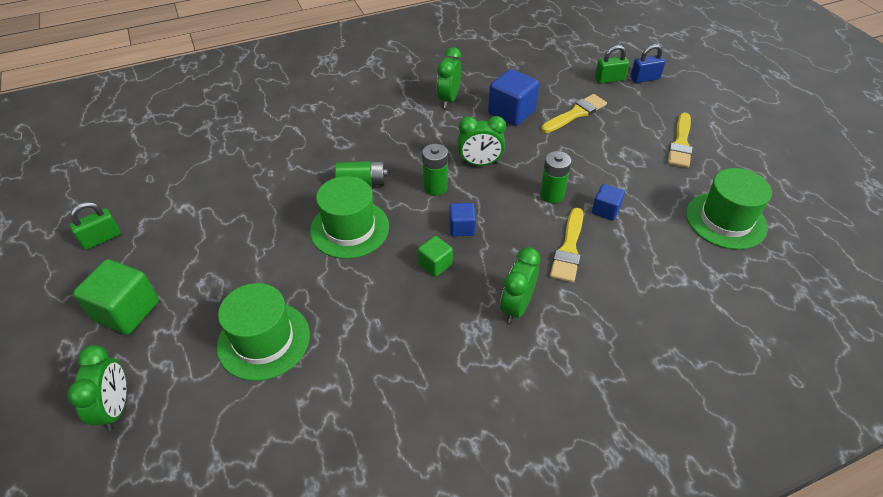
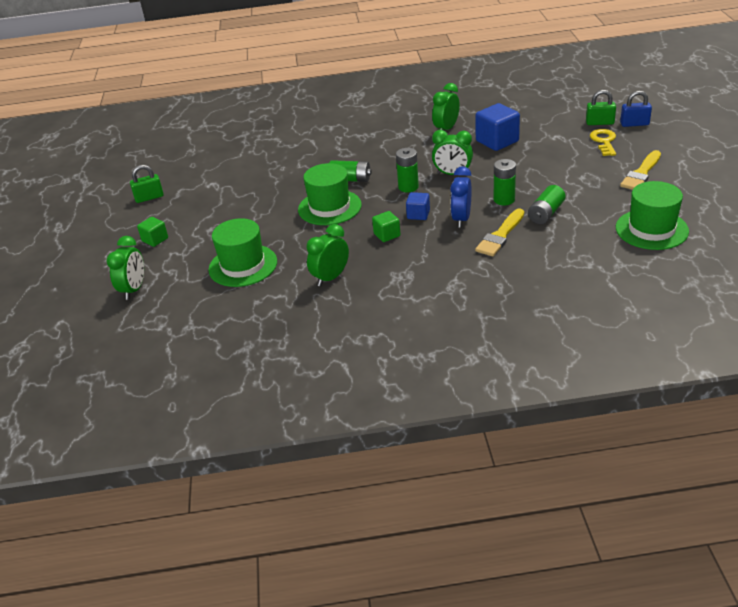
camera: 20 degrees right, 10 degrees down
(127, 311) = (155, 240): green cube -> green cube, size x0.56
(514, 229) = (461, 219): none -> blue clock
(516, 306) = (439, 266): green clock -> green clock (331, 278)
(575, 114) = (554, 146): yellow brush -> none
(605, 210) = (546, 213): blue cube -> green battery
(624, 104) = (604, 141): none -> yellow key

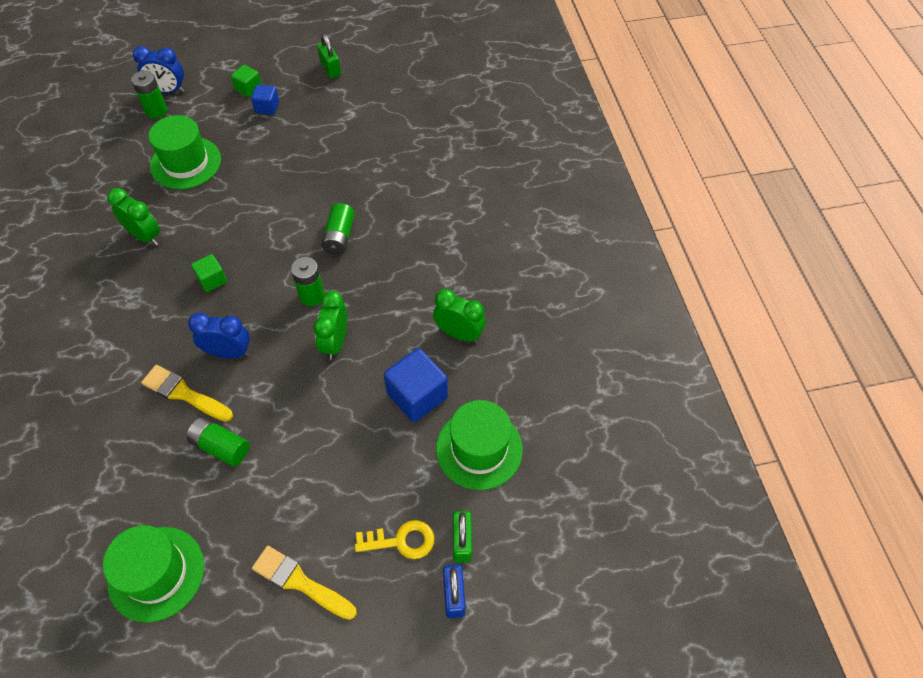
camera: 80 degrees right, 20 degrees up
(134, 289) = (168, 91): green clock -> blue clock
(329, 207) = (281, 222): green hat -> green hat (479, 449)
(418, 214) = (248, 308): blue cube -> blue cube (267, 107)
(504, 200) = (263, 400): green battery -> green battery (156, 111)

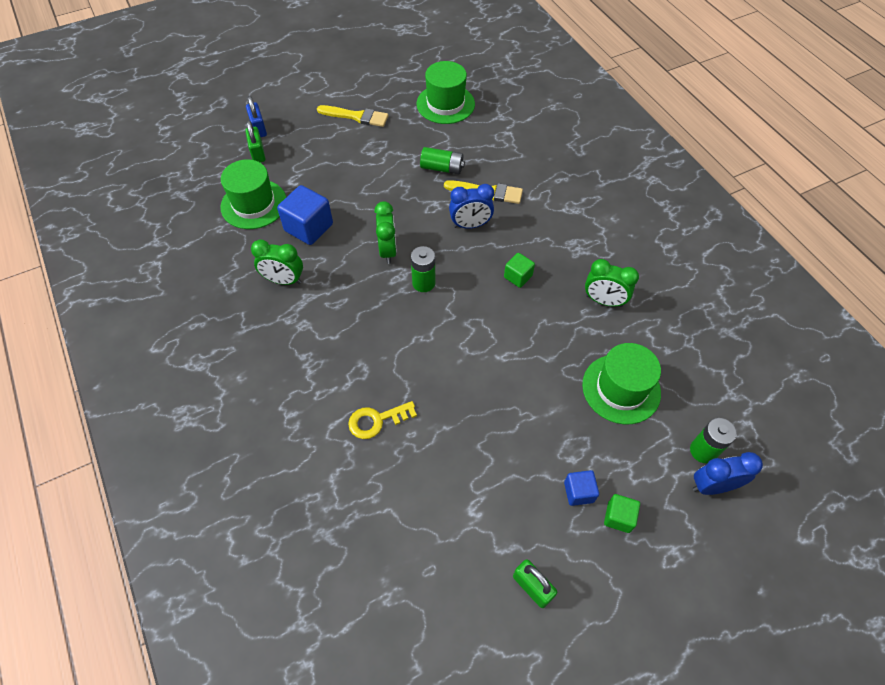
camera: 165 degrees right, 0 degrees up
(339, 236) = (421, 344): green battery -> none
(401, 541) = (298, 146): yellow key -> yellow key (377, 420)

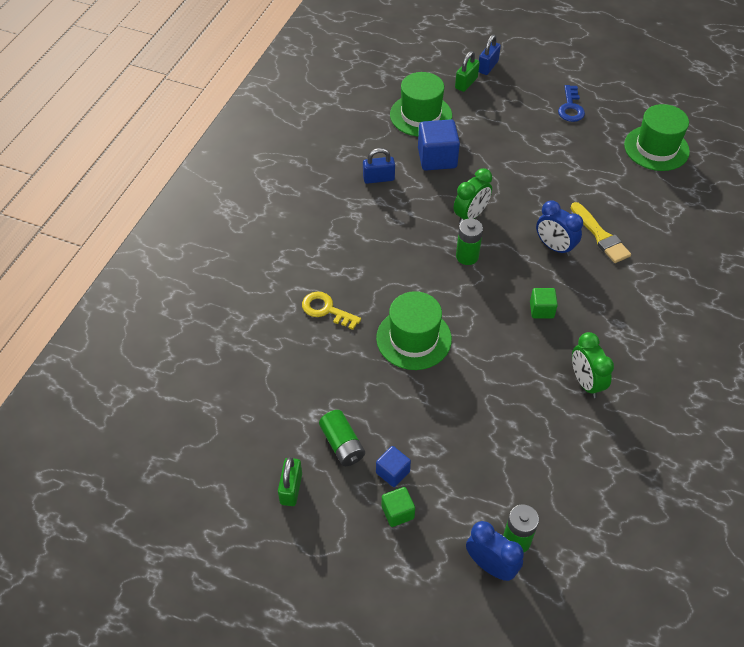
camera: 50 degrees right, 5 degrees down
(284, 280) = (378, 178): green clock -> blue padlock
(356, 116) = (570, 107): yellow brush -> blue key
(442, 168) = (587, 192): green battery -> green battery (342, 444)
(621, 389) = (513, 446): green hat -> green hat (413, 338)

